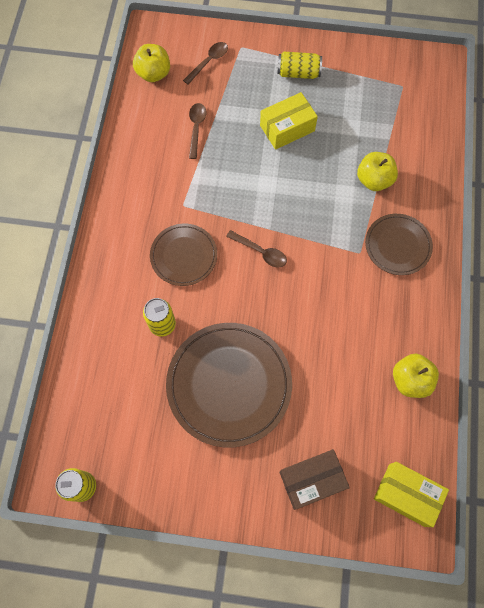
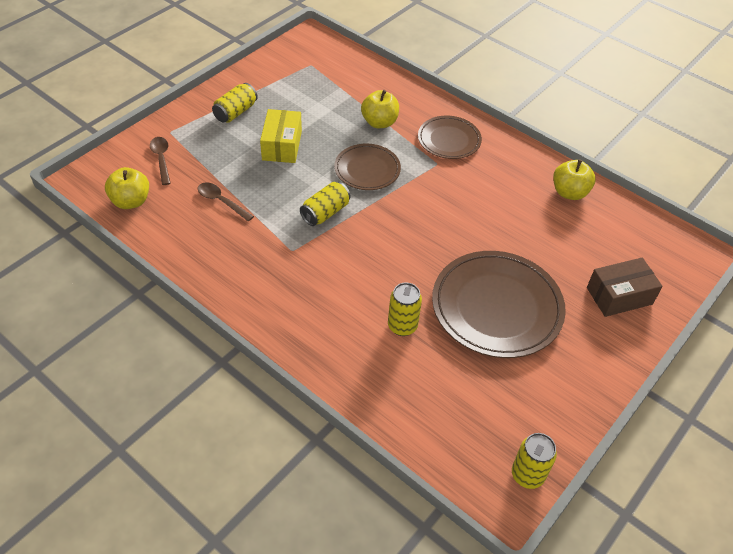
camera: 60 degrees left, 20 degrees down
(184, 256) = (344, 275): brown plate -> brown plate (367, 169)
(238, 204) = (325, 212): none -> yellow can
(260, 252) = (385, 222): brown spoon -> none
(311, 480) = (619, 296): brown box -> brown box turned 60 degrees clockwise
(406, 495) = (663, 244): yellow box -> none

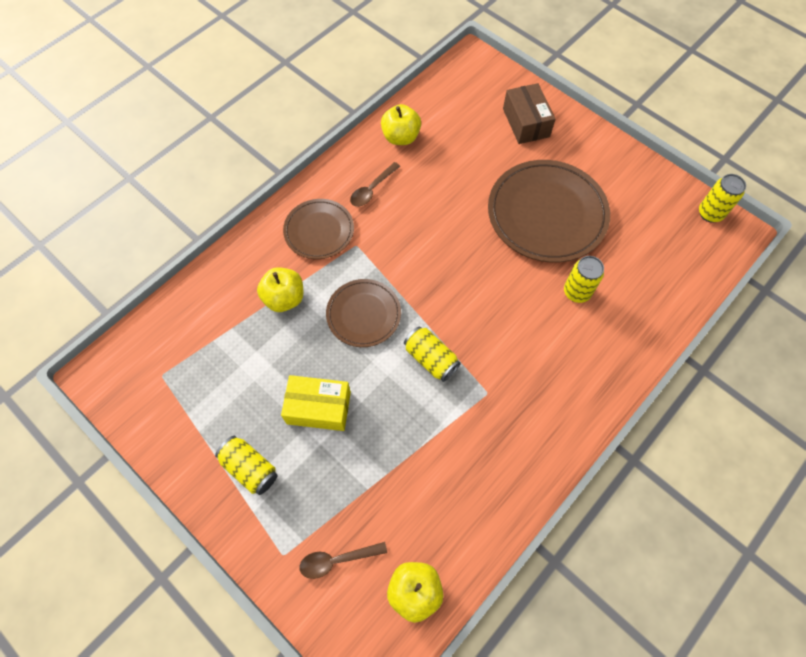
camera: 85 degrees left, 15 degrees up
(221, 201) = (414, 475): brown spoon -> brown spoon (372, 189)

